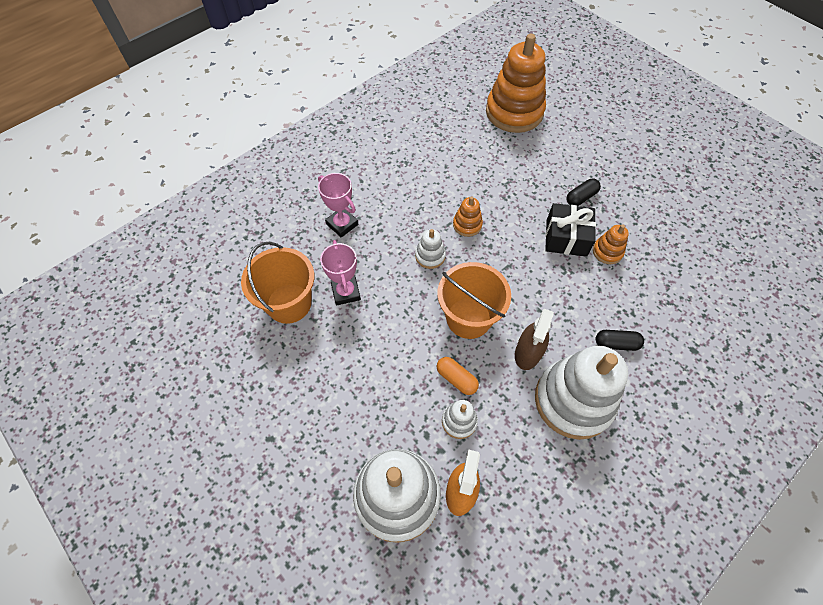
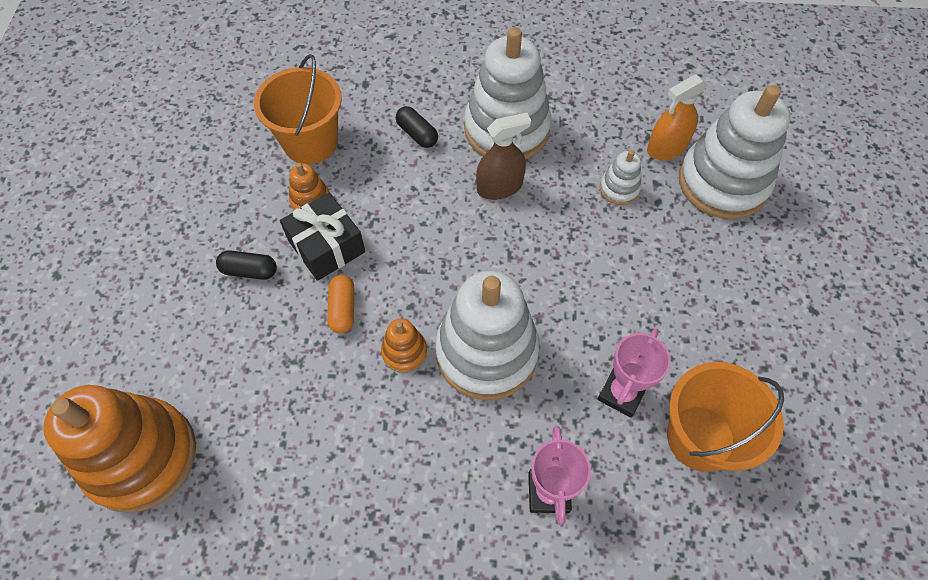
camera: 135 degrees left, 0 degrees up
(430, 256) = (486, 352): white stacking toy -> white stacking toy, size x2.25
(456, 379) = (587, 219): orange capsule -> orange capsule (342, 309)
(468, 318) = (518, 257): orange bucket -> orange bucket (310, 142)

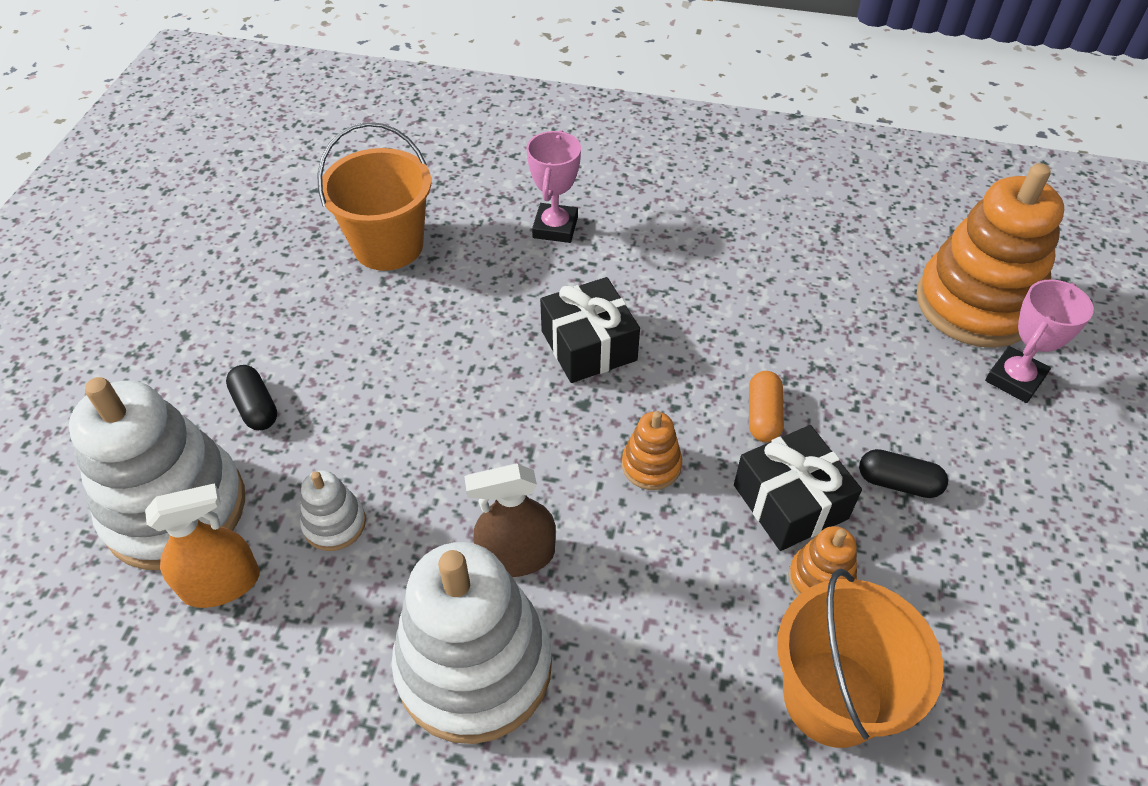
camera: 170 degrees left, 10 degrees down
(404, 352) = (686, 359): orange stacking toy -> orange stacking toy (651, 465)
(417, 134) = (636, 683): black capsule -> black capsule (256, 407)
(486, 352) = (588, 345): white stacking toy -> black gift
(621, 393) = (450, 289): pink trophy -> pink trophy (1014, 379)

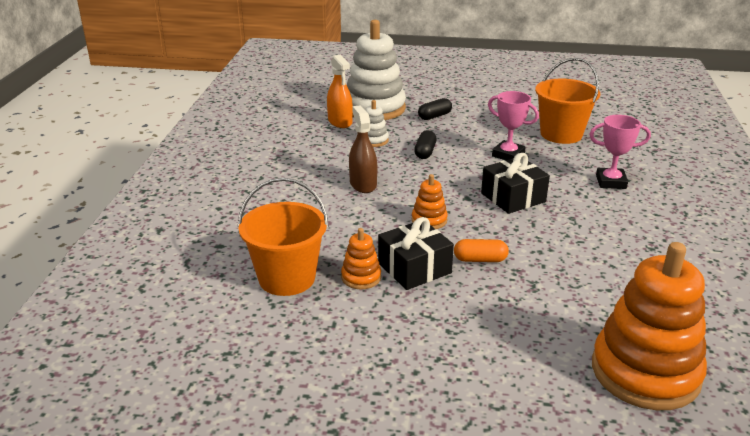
camera: 85 degrees right, 20 degrees down
(474, 666) = (303, 178): white stacking toy -> none
(898, 483) = (440, 313): black capsule -> black capsule (425, 152)
(1014, 379) = (564, 385): pink trophy -> pink trophy (508, 155)

